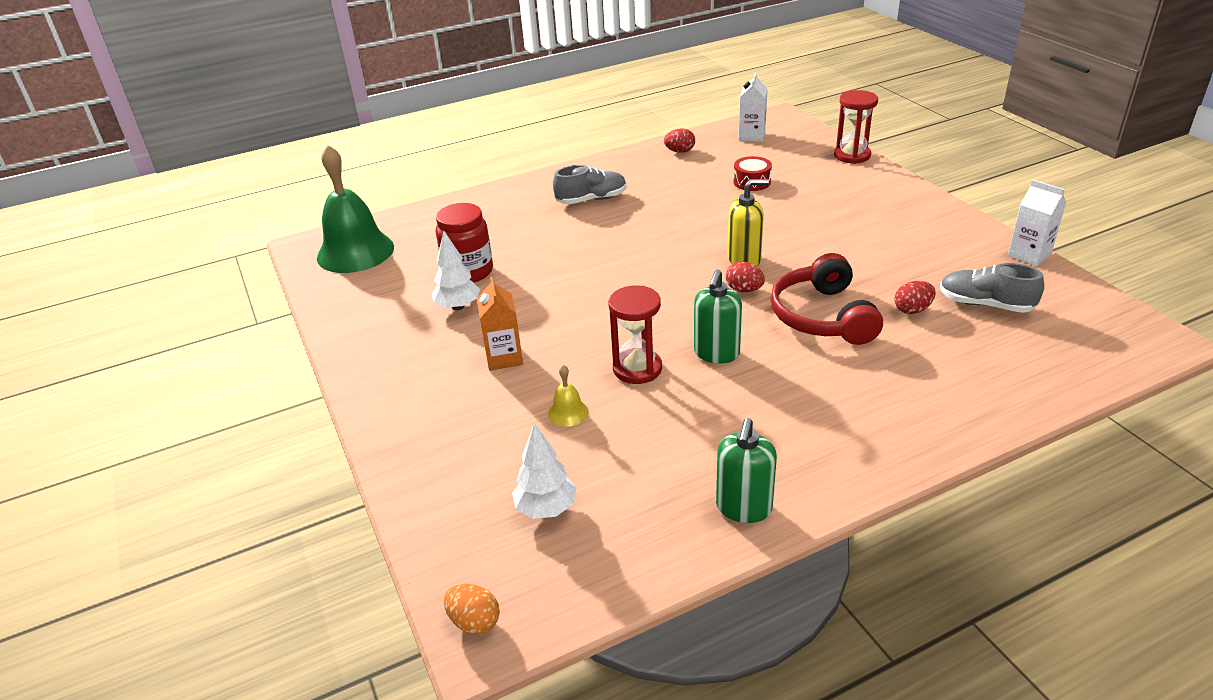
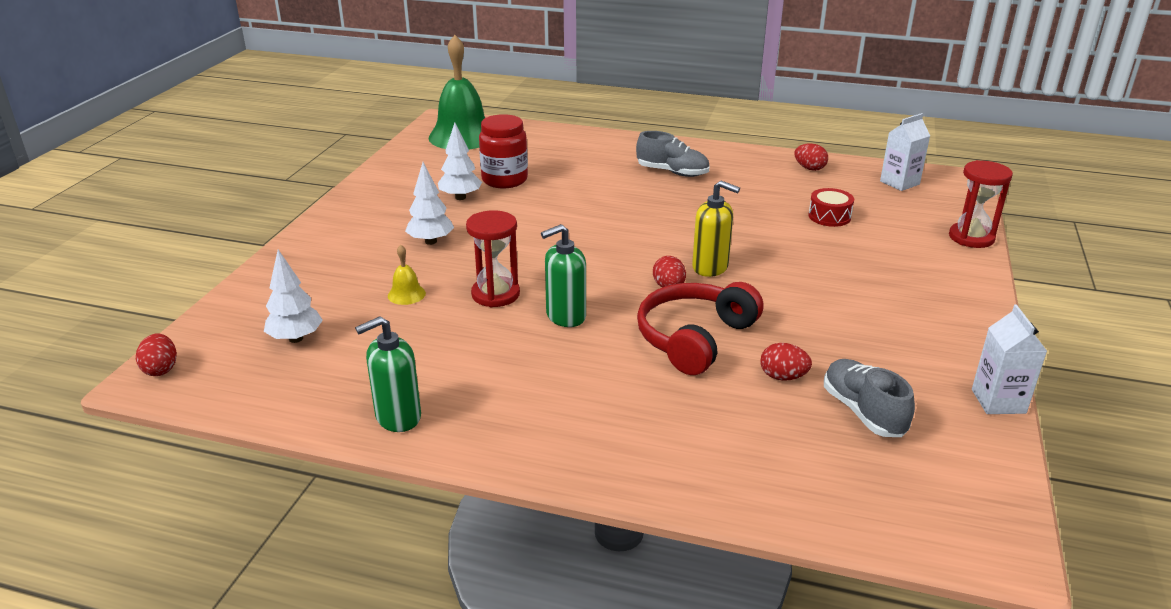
camera: 40 degrees right, 5 degrees down
(474, 622) = (161, 369): orange egg -> red egg
(504, 358) = (430, 241): orange carton -> white tree

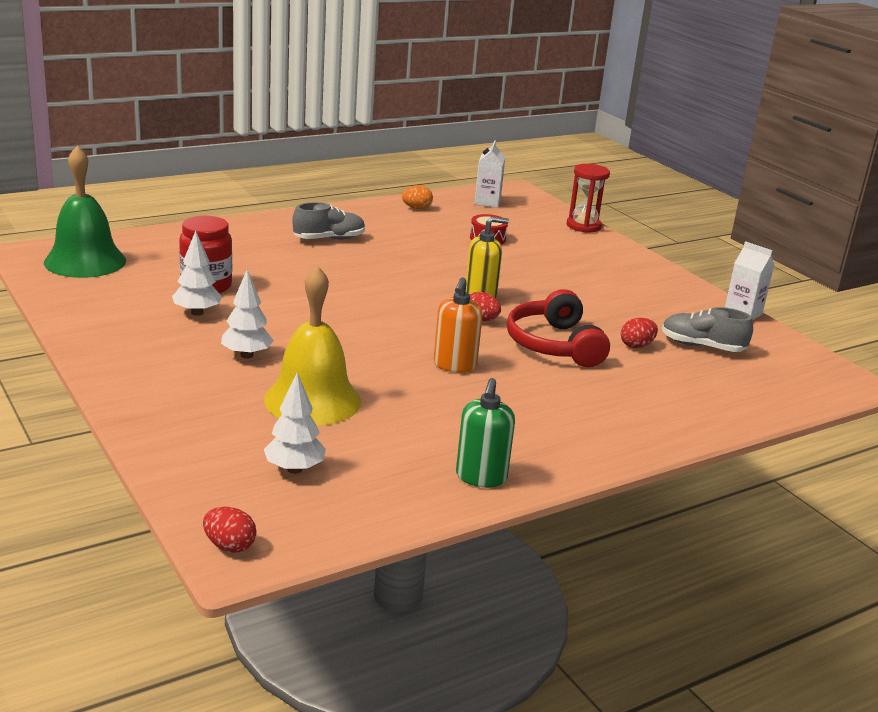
camera: 50 degrees left, 5 degrees down
(406, 294) = (312, 400): yellow bell -> yellow bell, size x2.44
(495, 294) = (379, 372): red hourglass -> none
(565, 316) = (454, 365): green soap dispenser -> orange soap dispenser
(809, 168) = (416, 208): red egg -> orange egg

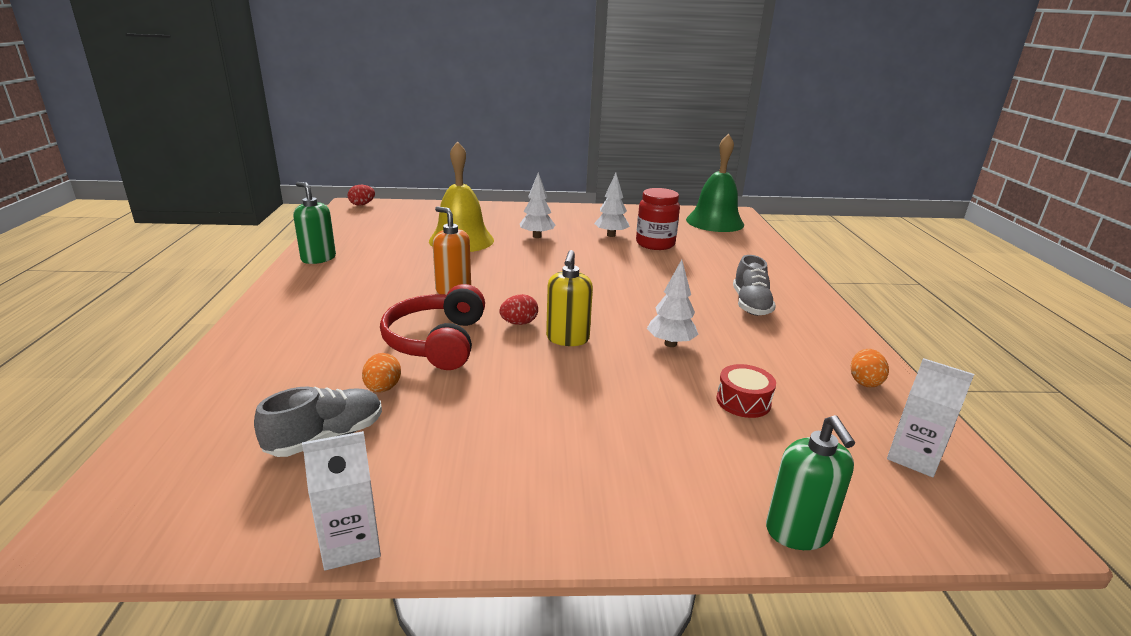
camera: 120 degrees right, 0 degrees up
(294, 469) = (399, 224): white tree -> white tree (670, 344)
(554, 345) = (437, 342): red headphones -> red headphones turned 105 degrees counterclockwise
(583, 226) = (798, 532): red hourglass -> green soap dispenser
(636, 346) = (383, 388): red egg -> orange egg

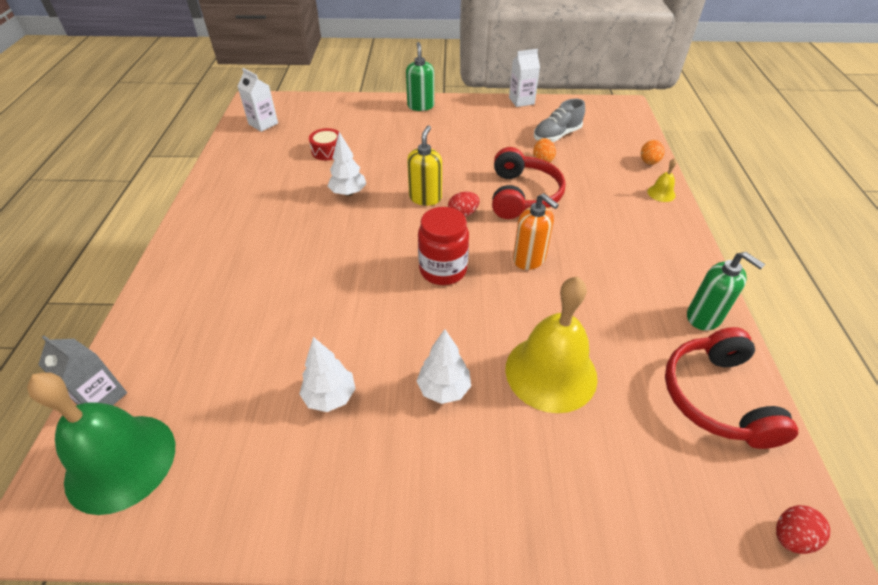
camera: 175 degrees left, 20 degrees up
(239, 344) = (661, 193): none -> yellow bell
(353, 232) = (717, 397): none -> red headphones
(655, 244) = (276, 367): red jar -> red jar (443, 270)
(750, 304) = (248, 238): grey shoe -> none
(756, 236) = (101, 397): none -> grey carton
(798, 532) = (346, 101): green soap dispenser -> green soap dispenser (420, 106)
(864, 382) = (237, 163): orange egg -> orange egg (649, 162)

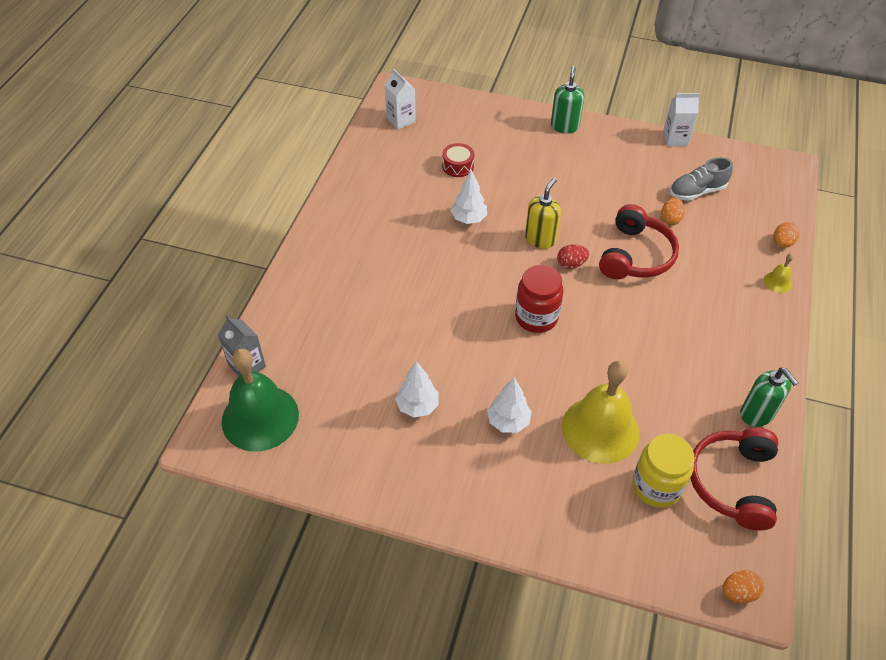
camera: 15 degrees right, 5 degrees up
(529, 259) = (618, 324): orange soap dispenser -> none
(638, 424) = (656, 486): none -> yellow jar
(791, 537) = (738, 592): red egg -> orange egg

